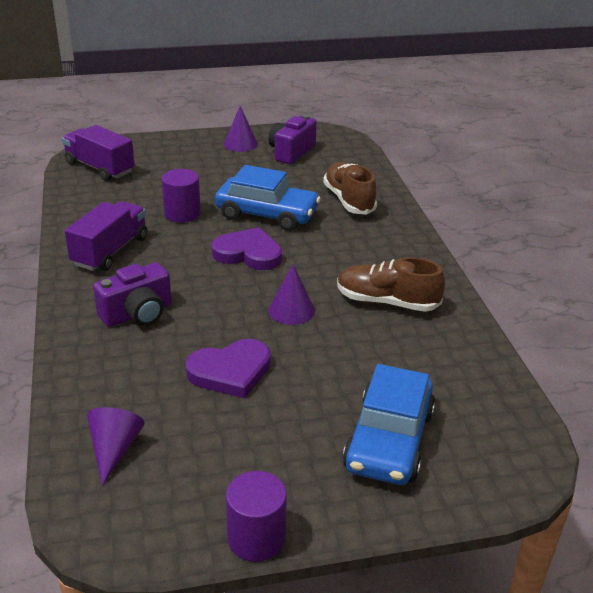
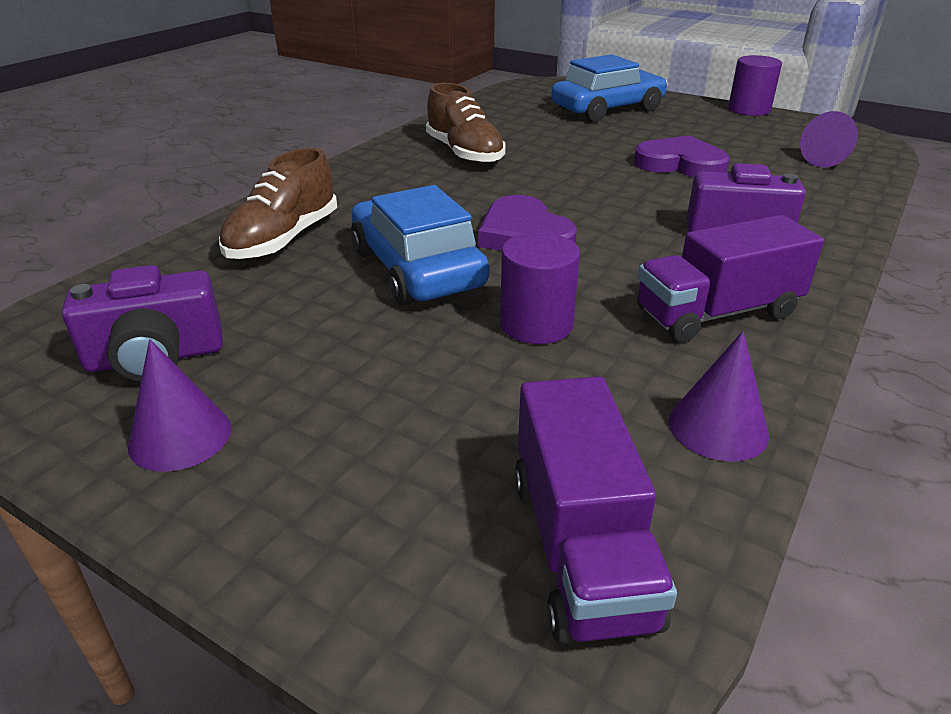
camera: 135 degrees left, 0 degrees up
(291, 310) = (562, 177): purple cone -> purple cone (718, 427)

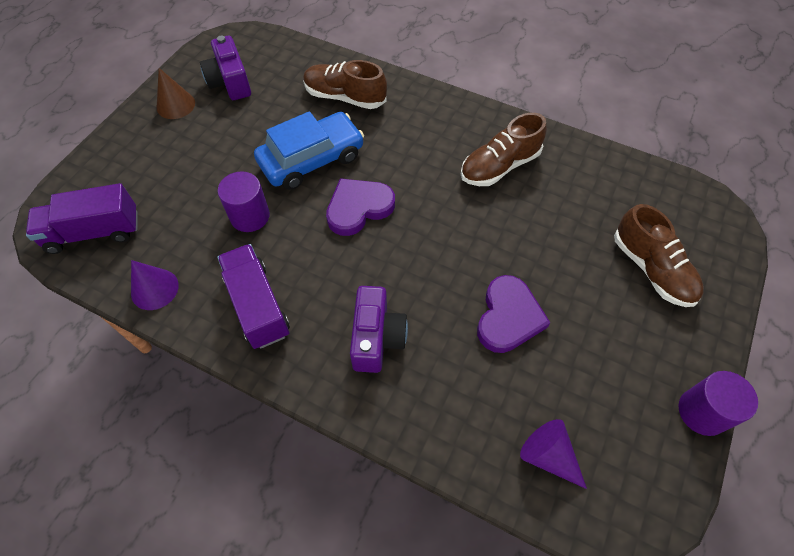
camera: 85 degrees right, 25 degrees up
(180, 436) = (176, 105): purple cone -> brown cone
(607, 109) = (651, 269): blue car -> brown shoe

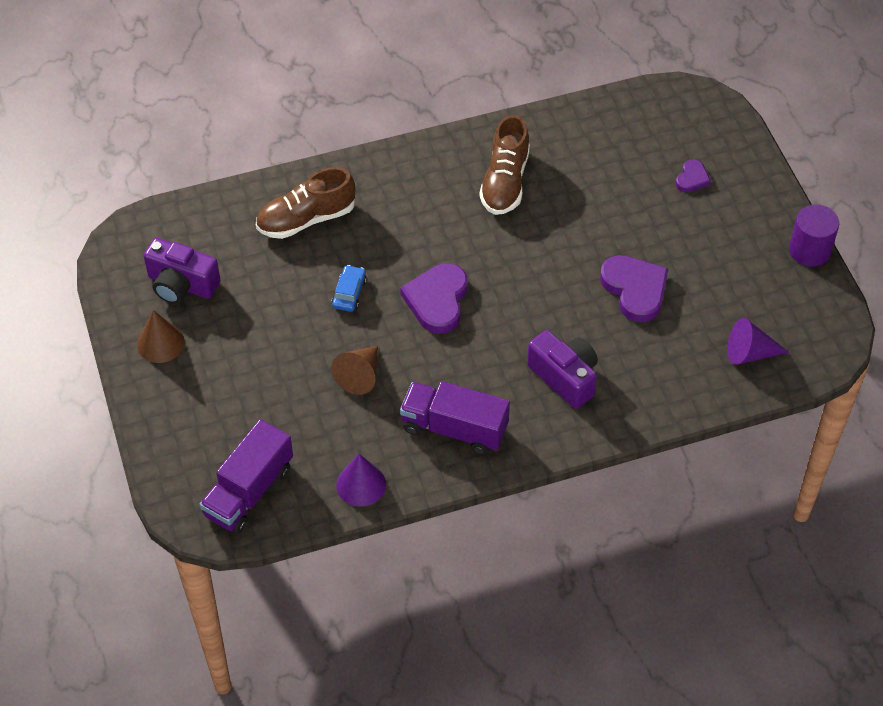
camera: 45 degrees left, 5 degrees down
(250, 216) = (360, 375): purple cylinder -> brown cone
(311, 159) = (349, 293): blue car -> blue car, size x0.44
(651, 269) = (692, 178): brown shoe -> purple heart

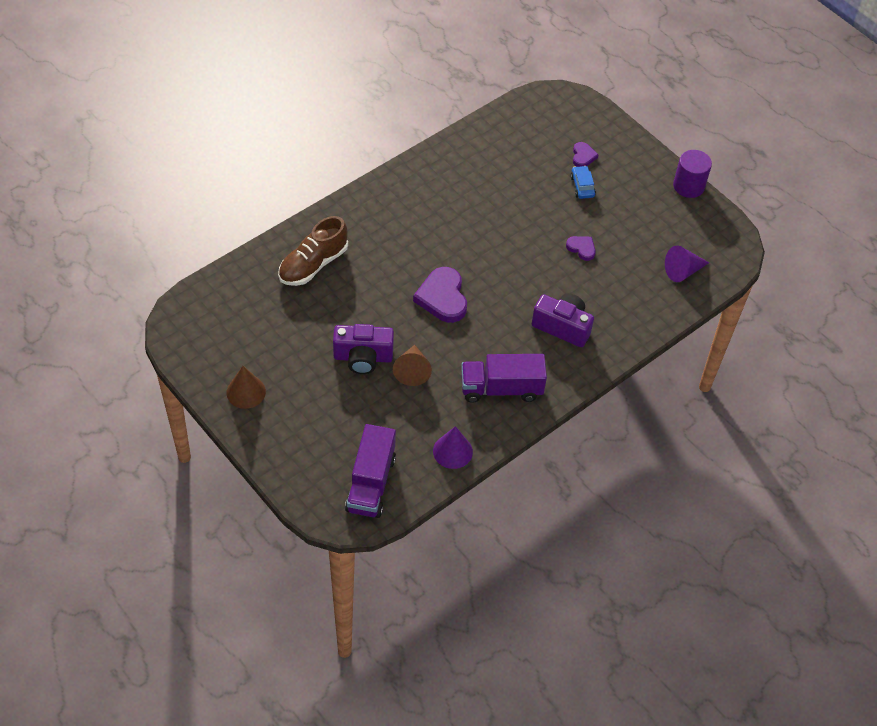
camera: 25 degrees left, 0 degrees up
(181, 285) = (240, 342): purple camera -> purple camera (363, 357)
(349, 293) = (374, 311): blue car -> blue car (582, 186)
(505, 182) = (449, 195): brown shoe -> none
(635, 289) = (581, 248): purple heart -> purple heart, size x0.53

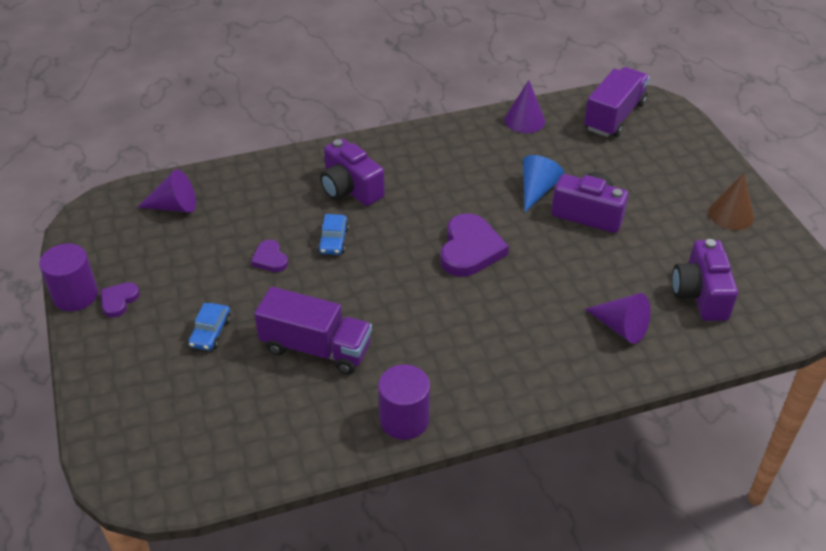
camera: 155 degrees left, 10 degrees down
(261, 307) = (700, 294): none -> purple camera
(313, 264) = (621, 327): brown shoe -> purple cone
(412, 370) = (537, 190): brown cone -> blue cone
(430, 167) = (404, 419): none -> purple cylinder
(501, 388) = (450, 154): purple truck -> purple truck (316, 348)
(546, 276) = (333, 240): none -> blue car
(583, 156) = (176, 373): purple heart -> purple heart (119, 300)

